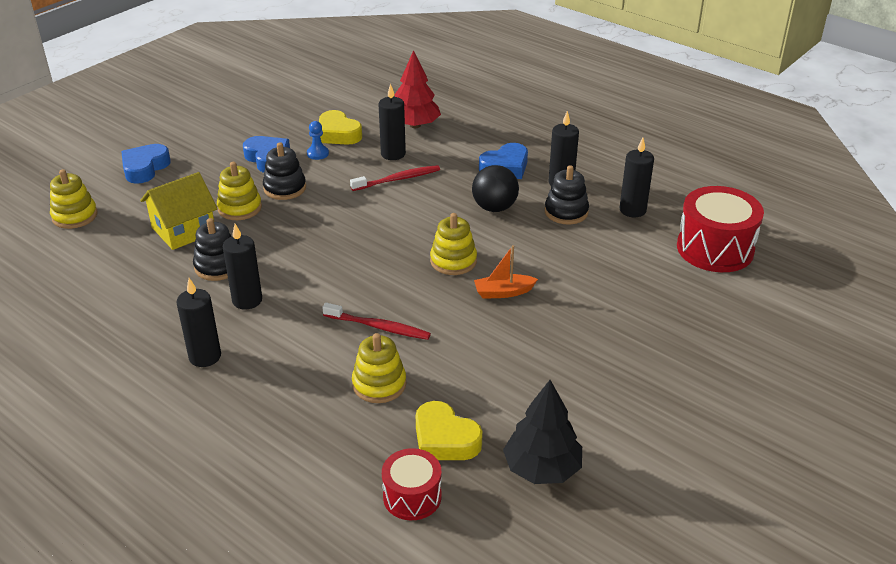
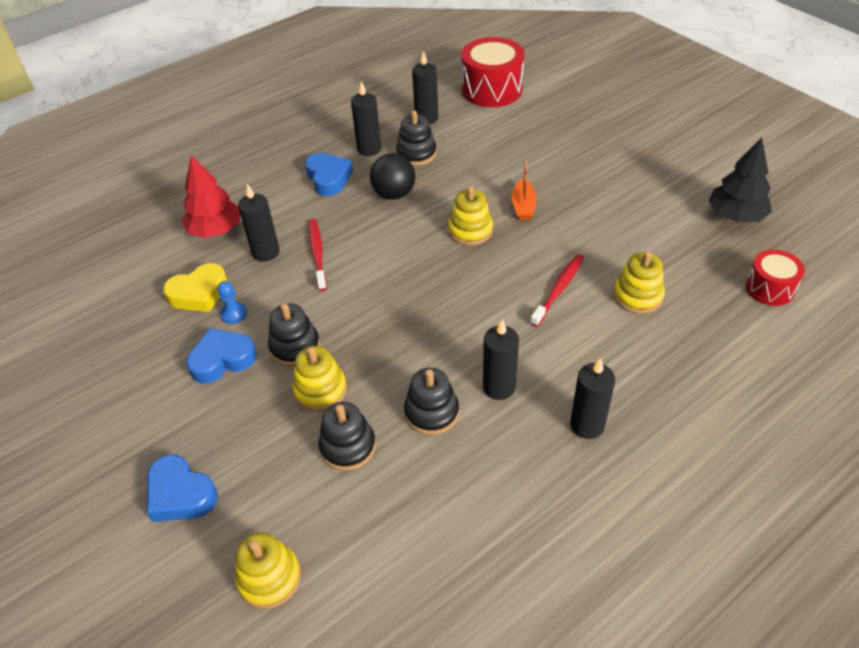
camera: 75 degrees left, 10 degrees up
(183, 230) = (348, 446): yellow house -> black stacking toy
(445, 439) = (705, 263): yellow heart -> none

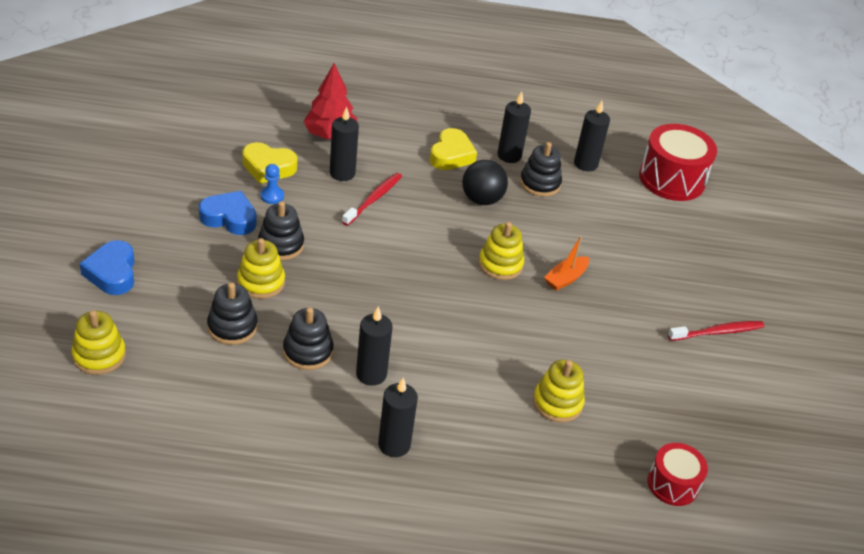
camera: 35 degrees right, 5 degrees down
(328, 178) = (451, 155): blue heart -> yellow heart
(558, 289) = (505, 351): red toothbrush -> red toothbrush (718, 332)
(735, 216) = (731, 417): black tree -> none

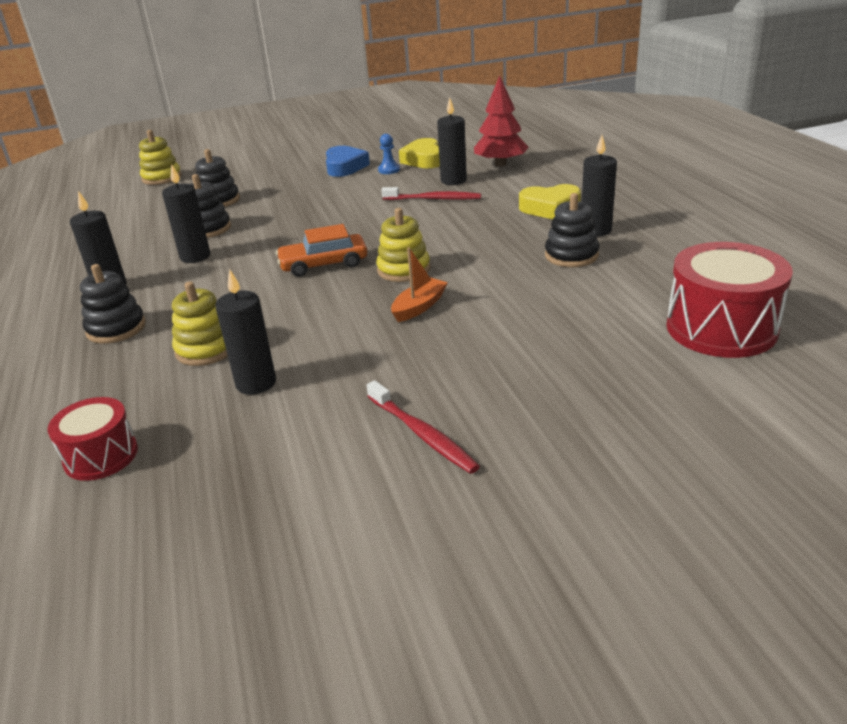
camera: 75 degrees right, 10 degrees down
(112, 273) = (248, 158): blue heart -> none
(261, 282) = (278, 194): yellow stacking toy -> none
(281, 245) = (330, 188): black stacking toy -> black stacking toy (116, 328)
(455, 301) = (324, 264): none -> orange car
(481, 199) = (498, 237): black ball -> none
(565, 278) = (419, 307): orange boat -> orange boat turned 105 degrees clockwise
(585, 164) = (652, 269): black candle -> black candle (256, 383)

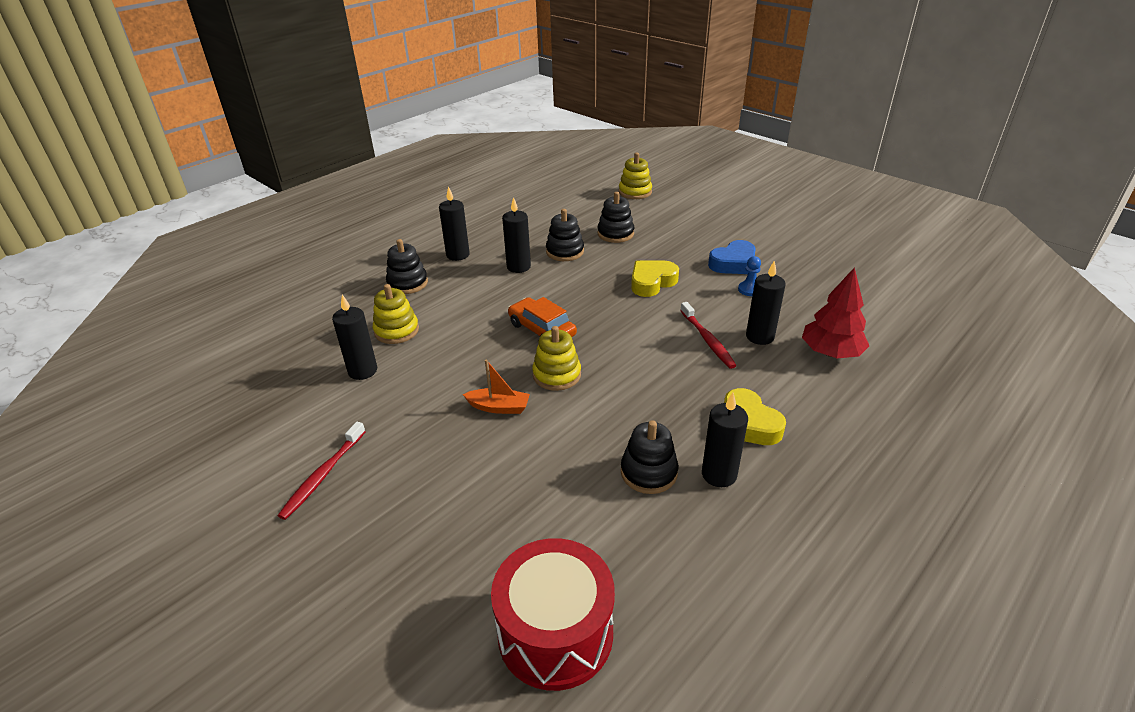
camera: 60 degrees right, 5 degrees up
(101, 456) = (272, 346): red drum -> none
(424, 160) = (793, 300): yellow heart -> yellow heart (652, 282)

